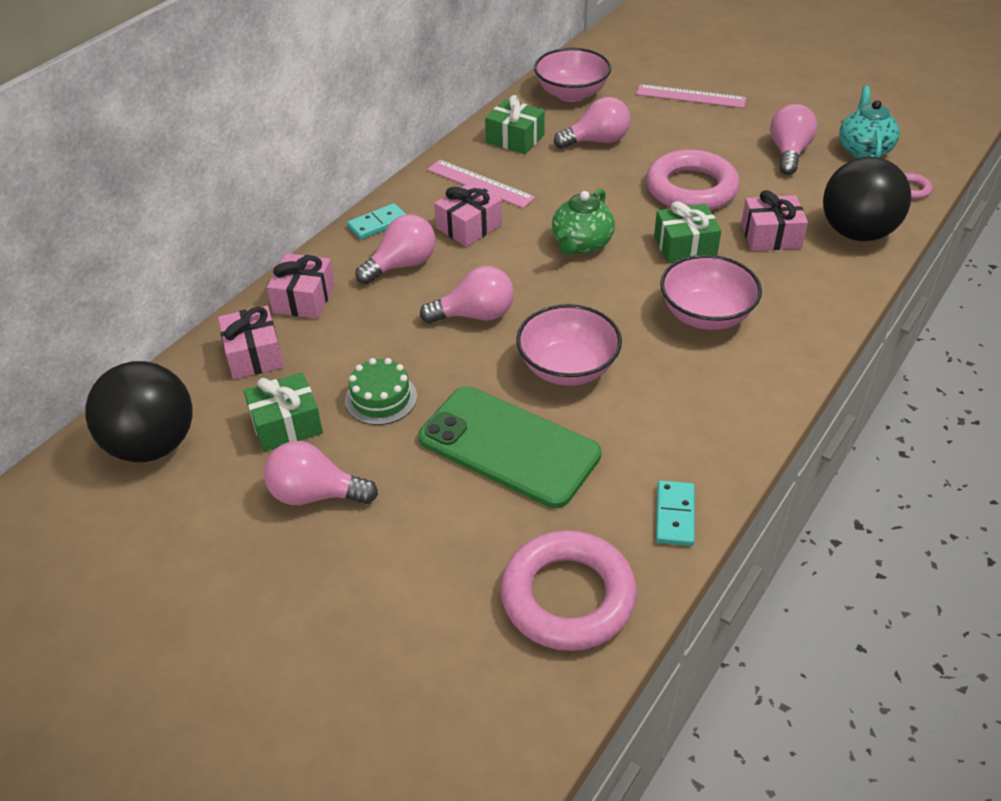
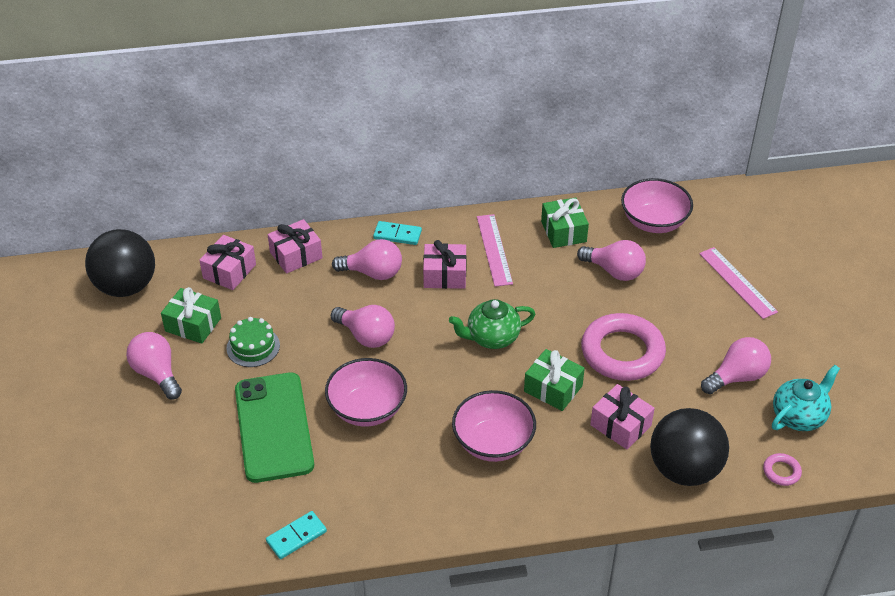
camera: 45 degrees right, 0 degrees up
(568, 596) = (189, 527): pink ring -> none

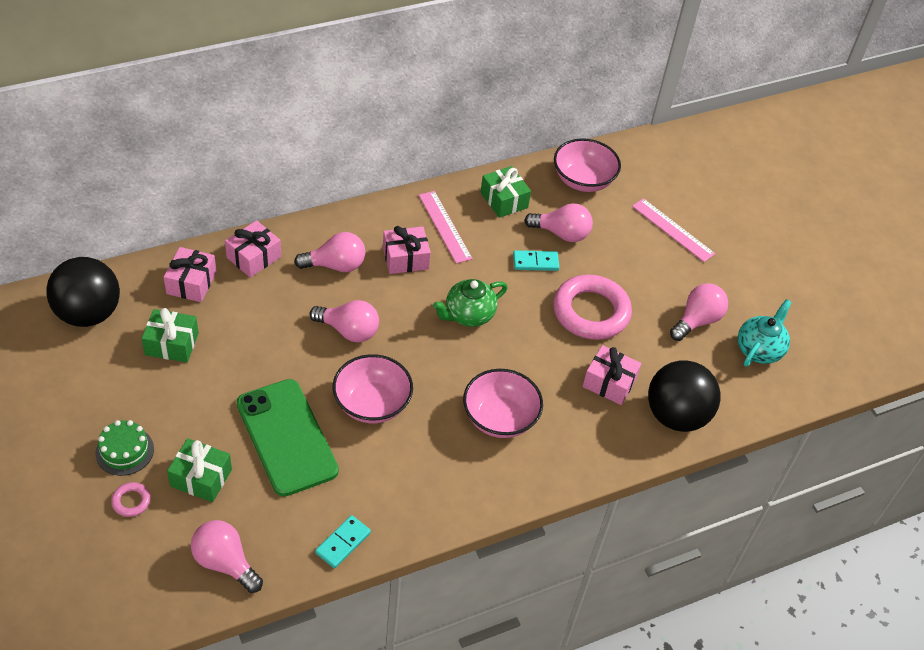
camera: 20 degrees left, 5 degrees up
(157, 374) = (151, 401): pink light bulb -> pink light bulb (225, 563)
(253, 347) = (240, 358): green cake -> green cake (124, 451)
(397, 235) = (347, 223): turquoise domino -> turquoise domino (535, 262)
(553, 388) = (539, 357): green gift -> green gift (201, 478)
(781, 471) = (758, 403): pink ring -> pink ring (131, 501)

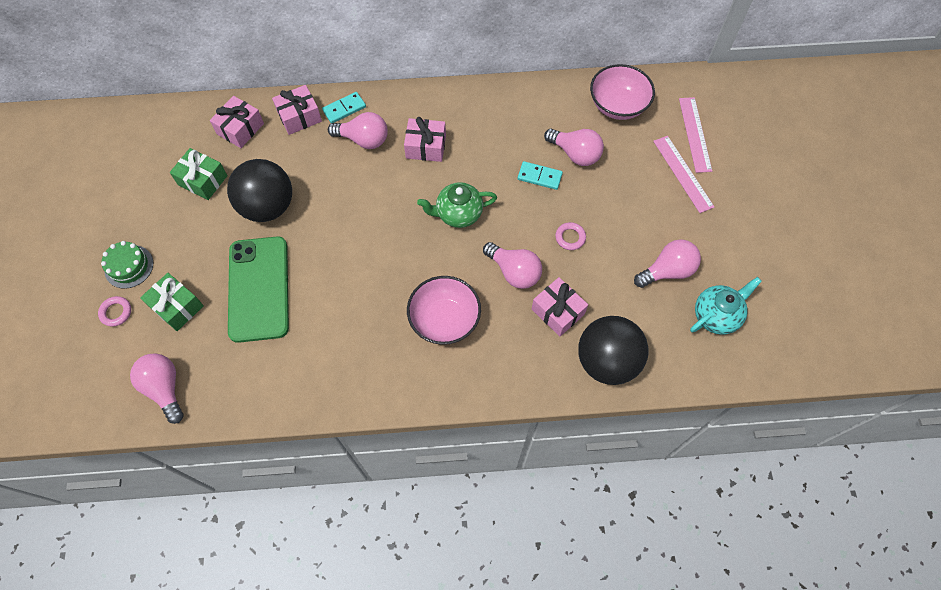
camera: 25 degrees right, 15 degrees up
(89, 313) = (150, 137): black ball -> black ball (268, 206)
(343, 543) = (264, 398): turquoise domino -> turquoise domino (344, 109)
(348, 331) = (349, 203): pink light bulb -> pink light bulb (514, 272)
(372, 404) = (341, 277): pink bowl -> none
(444, 226) = (472, 124): pink ruler -> pink ruler (694, 134)
(504, 200) = (536, 109): green gift -> none
(591, 312) = (570, 237): pink ring -> pink ring, size x0.42

